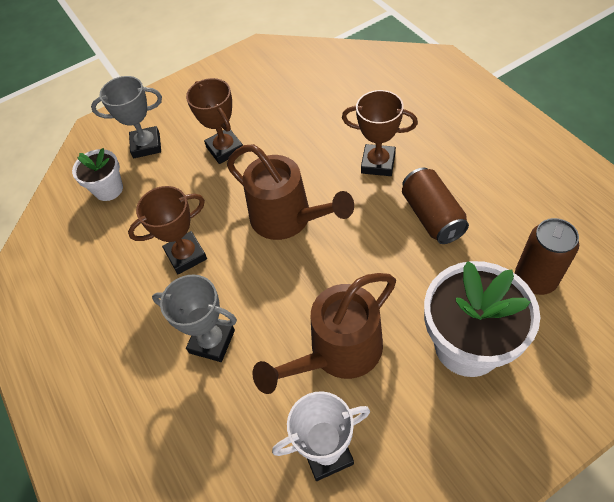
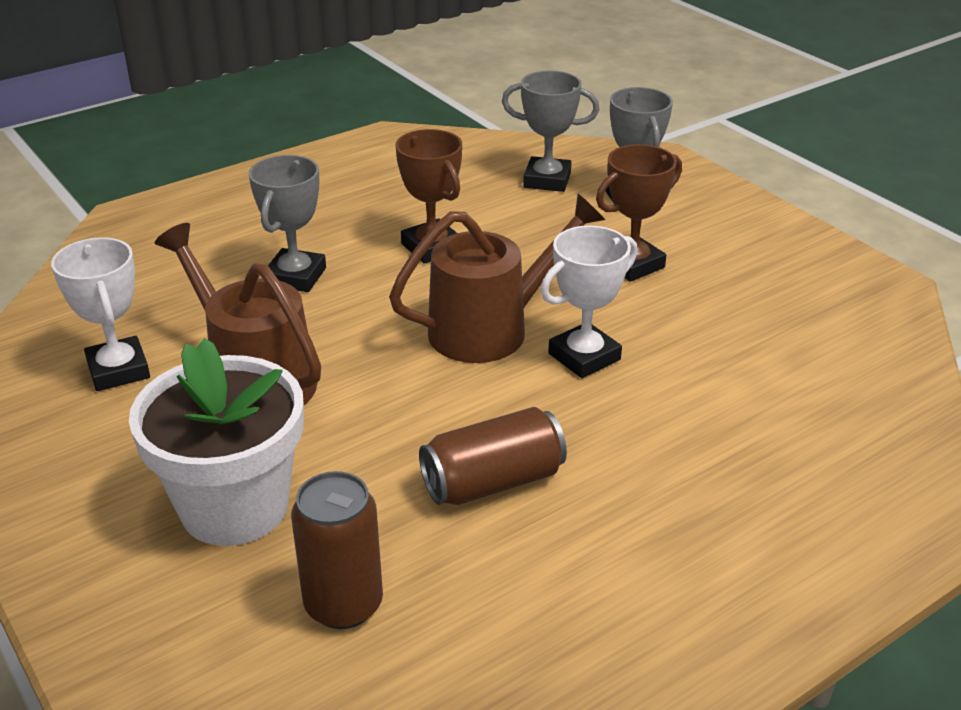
camera: 80 degrees right, 20 degrees down
(108, 189) = (547, 180): white flower pot -> grey trophy
(288, 219) = (491, 329): brown watering can -> brown watering can turned 150 degrees counterclockwise
(319, 174) = (584, 356): none -> white trophy
(378, 163) = (615, 421): brown trophy -> none

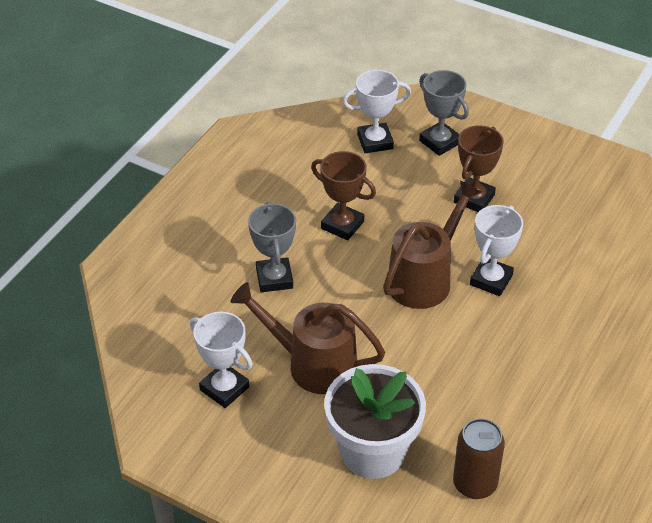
camera: 25 degrees left, 10 degrees up
(493, 482) = (498, 383): brown can -> none
(547, 180) = (375, 141): grey trophy -> white trophy

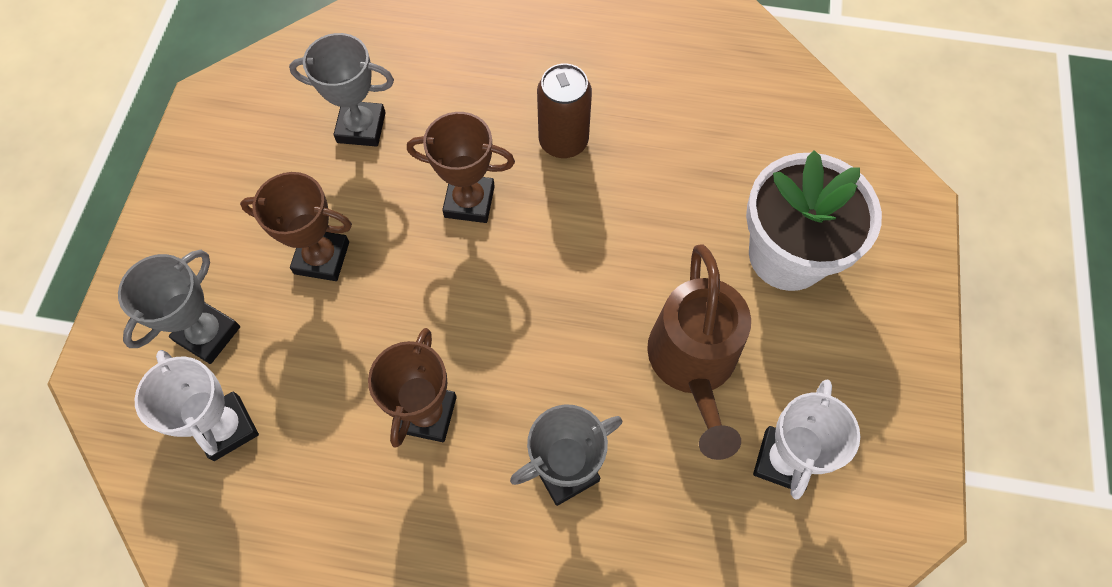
camera: 110 degrees left, 20 degrees up
(425, 278) = (493, 277): brown watering can -> none
(474, 484) = (776, 146): brown can -> brown can (563, 141)
(491, 280) = (469, 201): white trophy -> brown trophy
(576, 237) = (361, 127): none -> grey trophy

